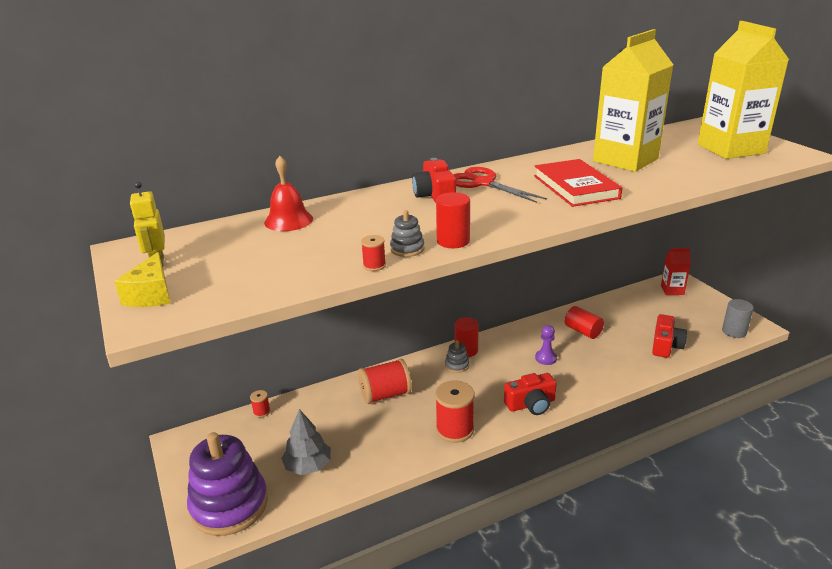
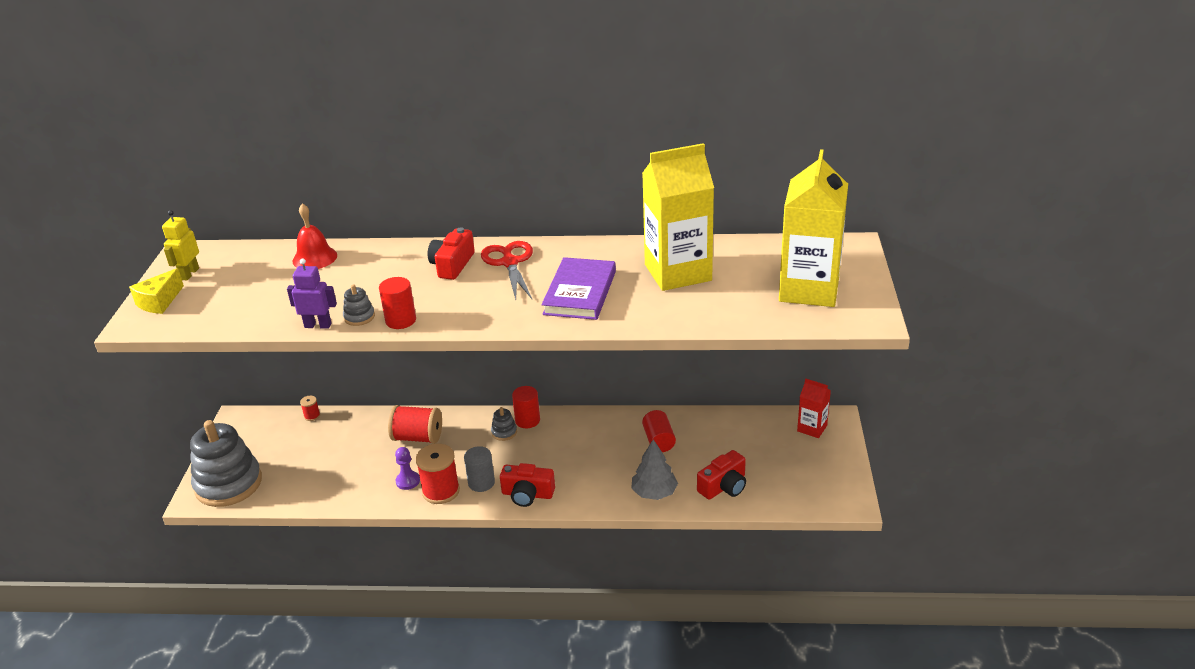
camera: 30 degrees right, 5 degrees up
(229, 505) = (228, 484): purple stacking toy -> grey stacking toy
(308, 466) = (305, 476): grey tree -> grey tree (654, 492)
(374, 265) = (318, 325): red spool -> purple robot
(546, 358) = (590, 455): purple pawn -> purple pawn (408, 481)
(575, 187) = (580, 293): red book -> purple book
(734, 332) = (817, 499): grey cylinder -> grey cylinder (481, 483)

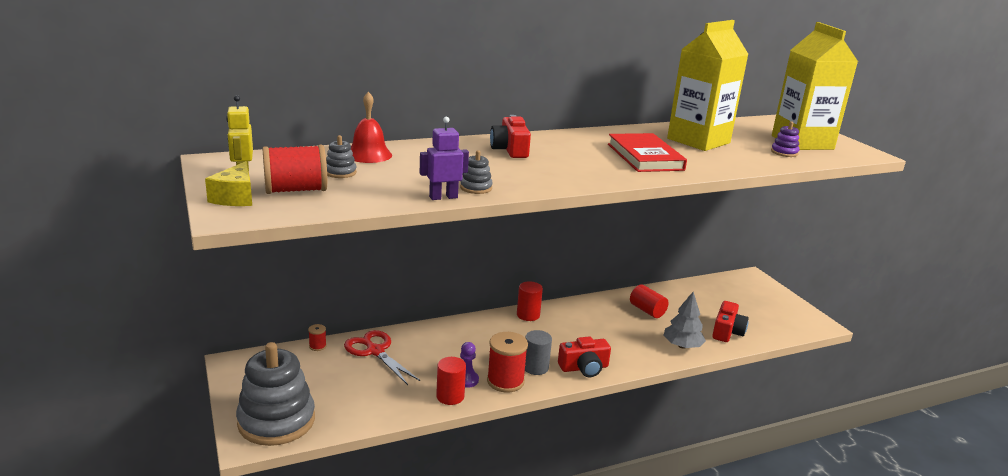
camera: 30 degrees left, 10 degrees down
(401, 320) = (520, 186): red cylinder -> red cylinder (450, 396)
(418, 437) = (442, 344): red spool -> red spool (296, 190)
(504, 432) = (516, 327): grey stacking toy -> grey stacking toy (340, 172)
(509, 263) = (558, 145): red scissors -> red scissors (375, 351)
(580, 293) = (645, 157): purple book -> red book
(758, 305) = (784, 152): none -> purple stacking toy
(812, 428) = (743, 284): red carton -> none

